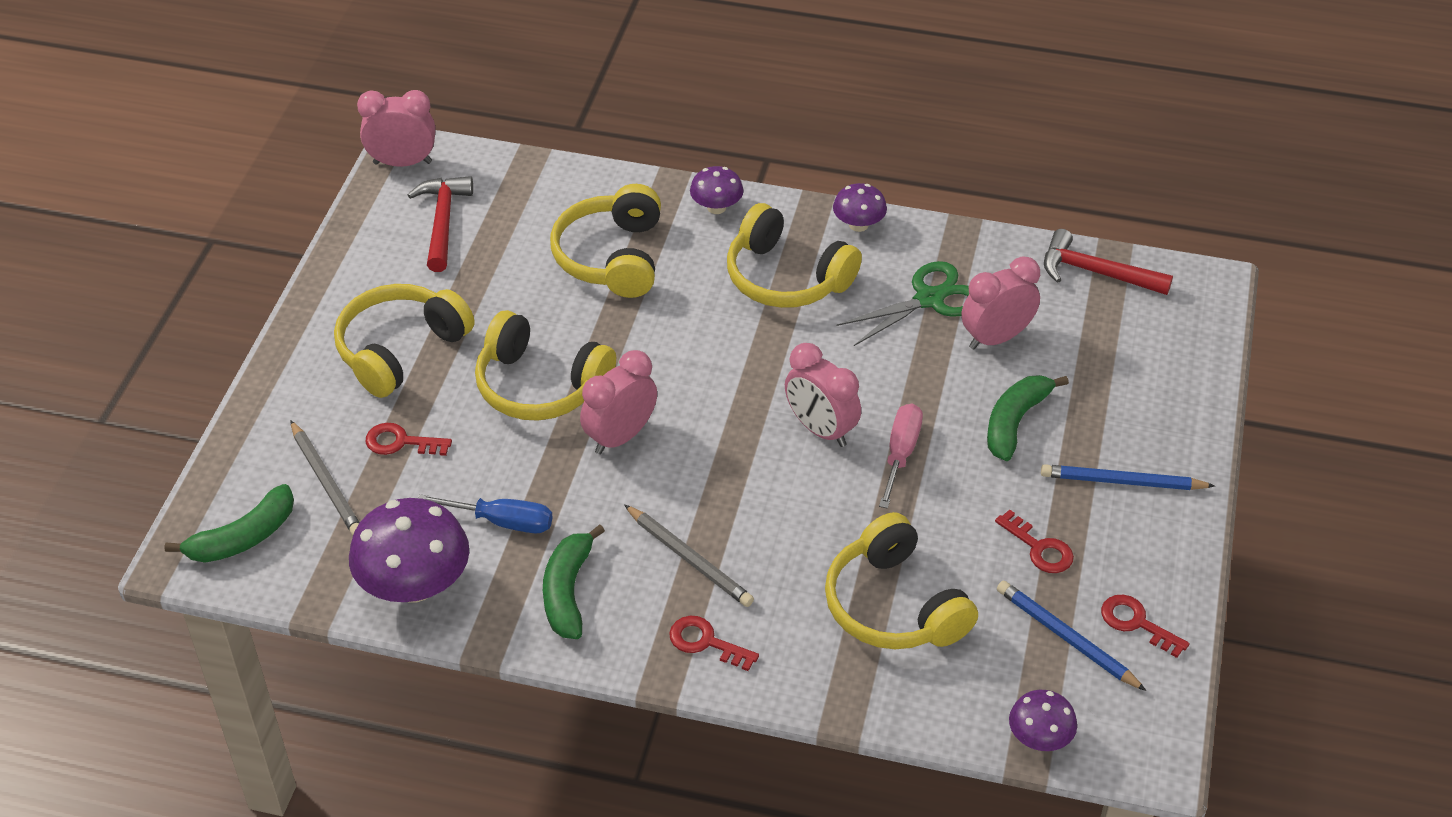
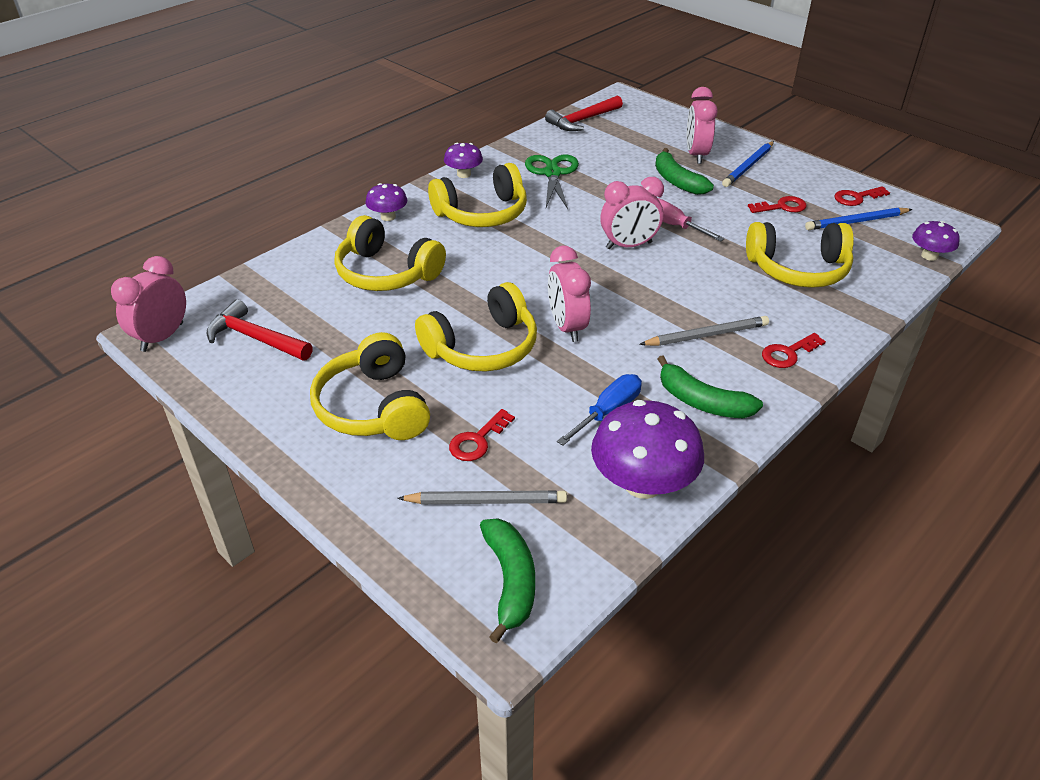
camera: 60 degrees left, 5 degrees down
(996, 338) = (605, 164): pink clock -> pink clock (696, 155)

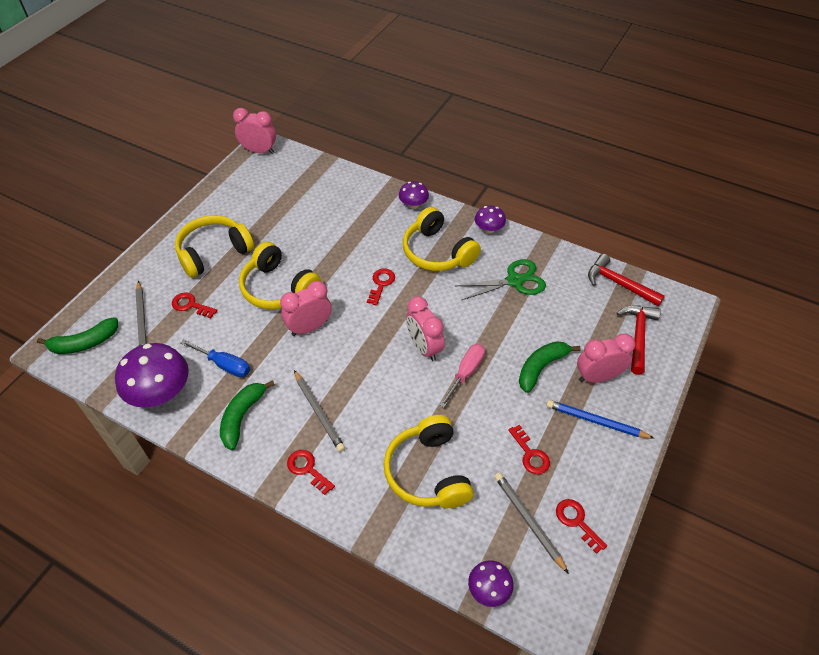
camera: 75 degrees right, 10 degrees up
(255, 338) = (266, 186): red hammer -> red hammer (638, 336)
(386, 273) = (346, 222): yellow headphones -> none
(515, 261) = (381, 284): none -> red key
(856, 222) = (528, 521): blue pencil -> grey pencil

